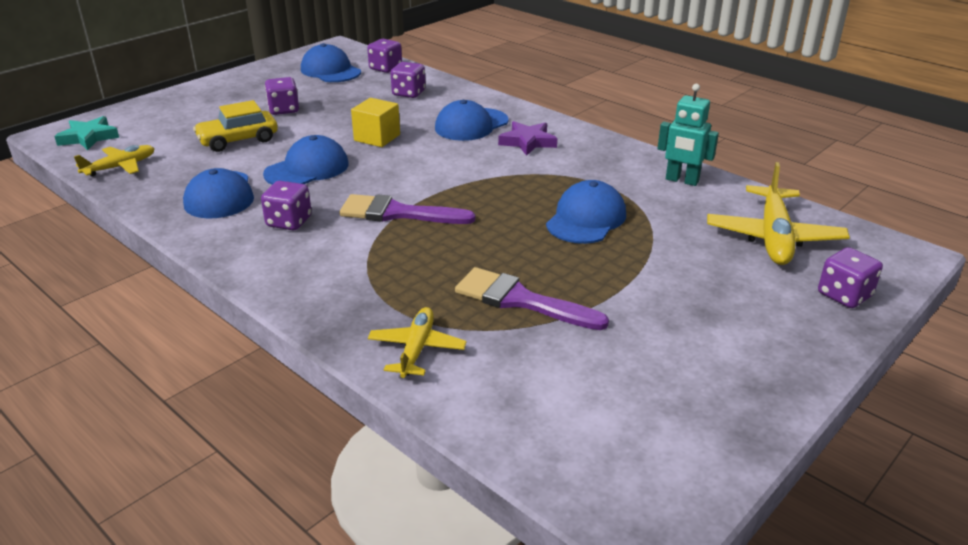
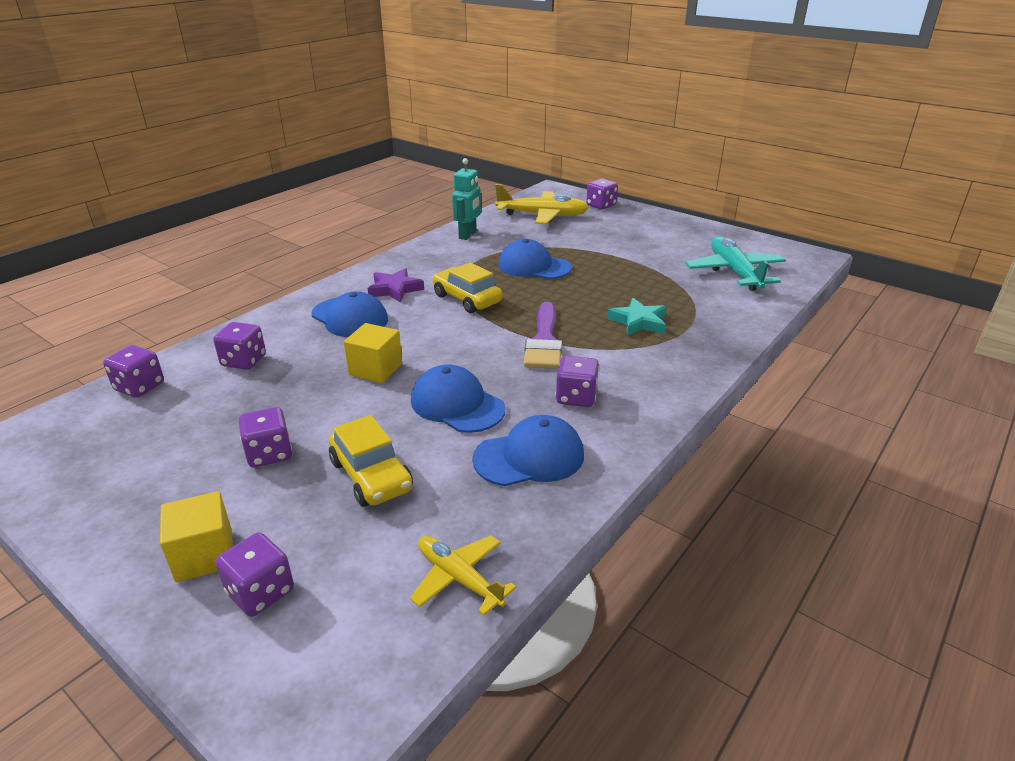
camera: 95 degrees left, 0 degrees up
(88, 137) = (339, 669): turquoise star -> turquoise star (638, 322)
(160, 117) = (260, 592): none -> purple dice
(201, 102) = (204, 555): none -> yellow cube
(330, 71) = (121, 435): blue cap -> none
(417, 349) = (727, 318): yellow plane -> none
(500, 176) = (467, 299): none -> yellow car
(520, 300) = (651, 286): purple brush -> none
(567, 392) = (734, 272): none -> turquoise plane

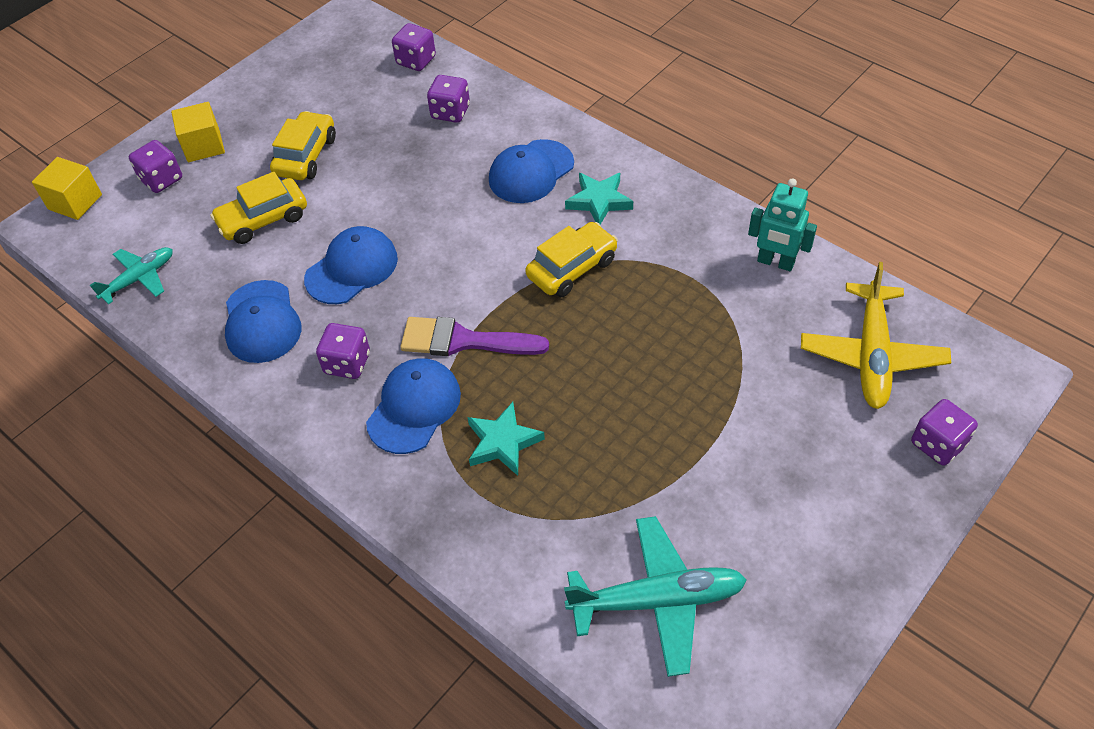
camera: 95 degrees right, 20 degrees up
(269, 454) = (305, 156): purple dice -> yellow car
(375, 369) = (423, 204): yellow cube -> yellow cube (75, 202)
(395, 289) = (599, 201): purple star -> turquoise star
(459, 578) = (139, 278): yellow plane -> turquoise plane
(534, 266) = (670, 337): blue cap -> blue cap (414, 407)

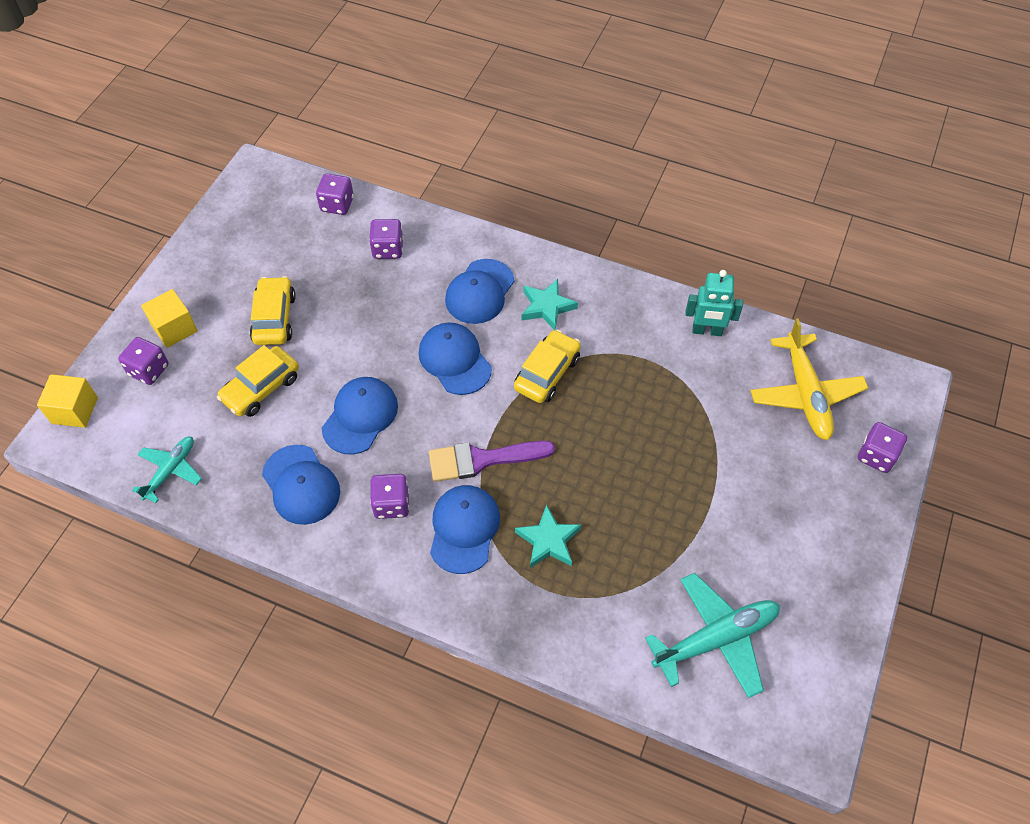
camera: 20 degrees left, 5 degrees up
(476, 234) = (455, 360): none -> blue cap

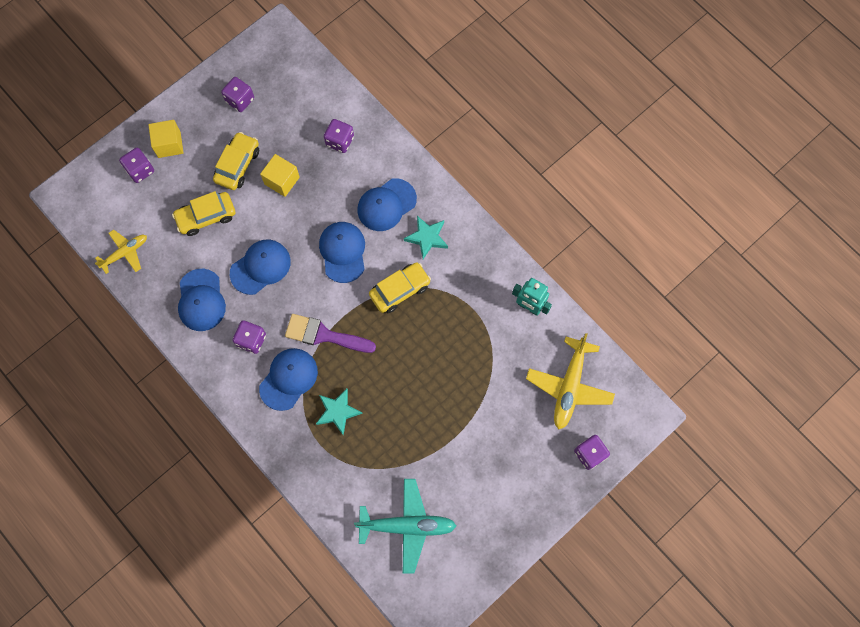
camera: 25 degrees right, 15 degrees up
(75, 410) = (83, 180): yellow cube -> yellow cube (282, 180)
(171, 470) = (125, 253): turquoise plane -> yellow plane
(337, 204) = (321, 87): purple dice -> purple dice (240, 100)

